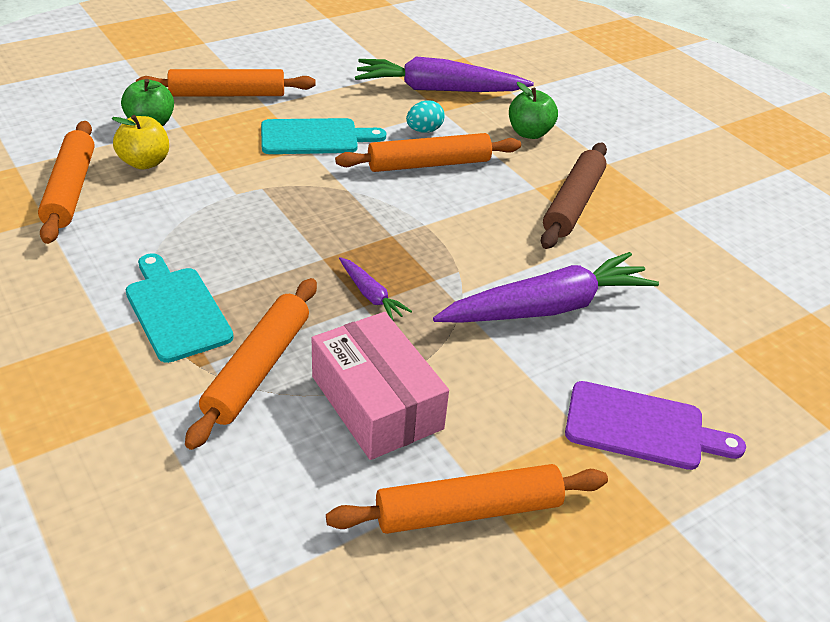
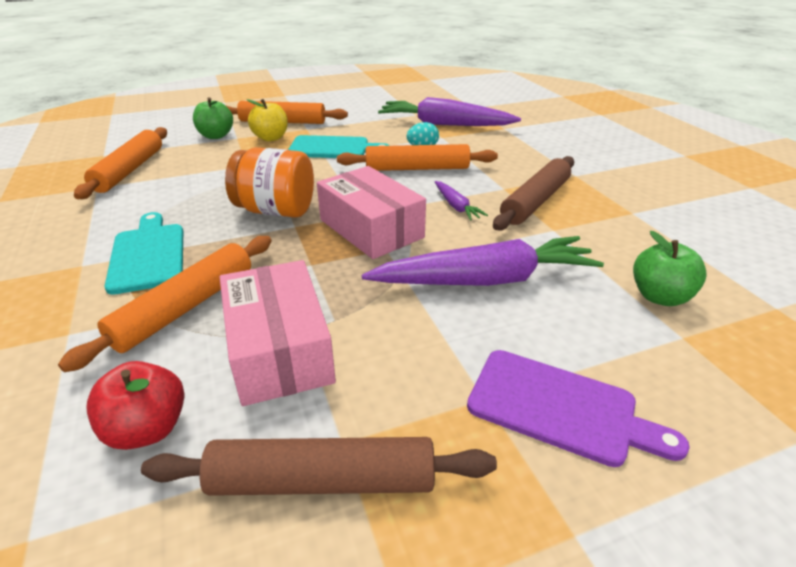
camera: 15 degrees right, 5 degrees down
(145, 162) = (195, 157): yellow apple -> yellow apple (271, 138)
(291, 238) = (276, 211): none -> orange jar
(295, 490) = (148, 429): none -> red apple
(371, 295) = (321, 257): purple carrot -> purple carrot (456, 206)
(409, 254) = (371, 228): none -> pink box
(468, 510) = (323, 480): orange rolling pin -> brown rolling pin
(529, 133) = (510, 153): green apple -> green apple (659, 296)

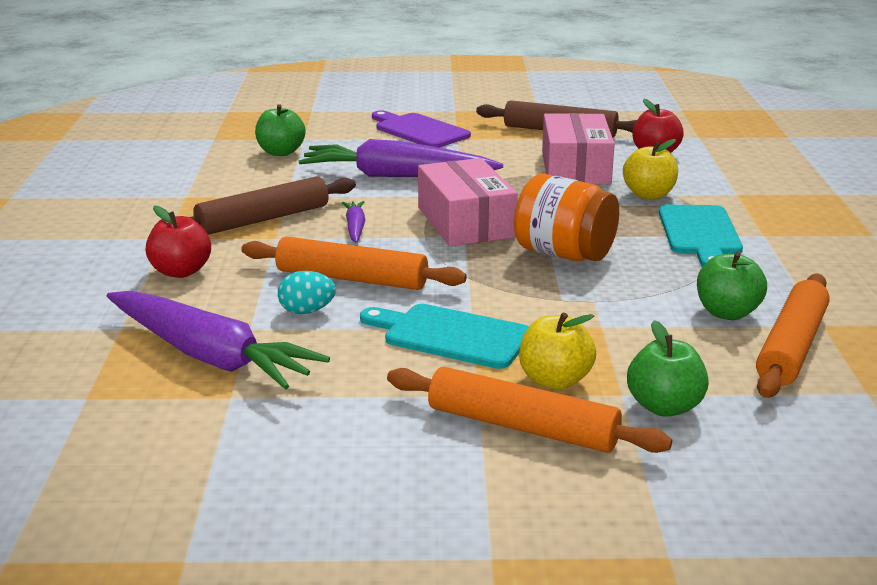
camera: 160 degrees left, 10 degrees down
(160, 184) = (727, 313): none -> green apple
(186, 307) = (649, 195): orange rolling pin -> yellow apple
(524, 156) = (181, 271): none -> red apple

